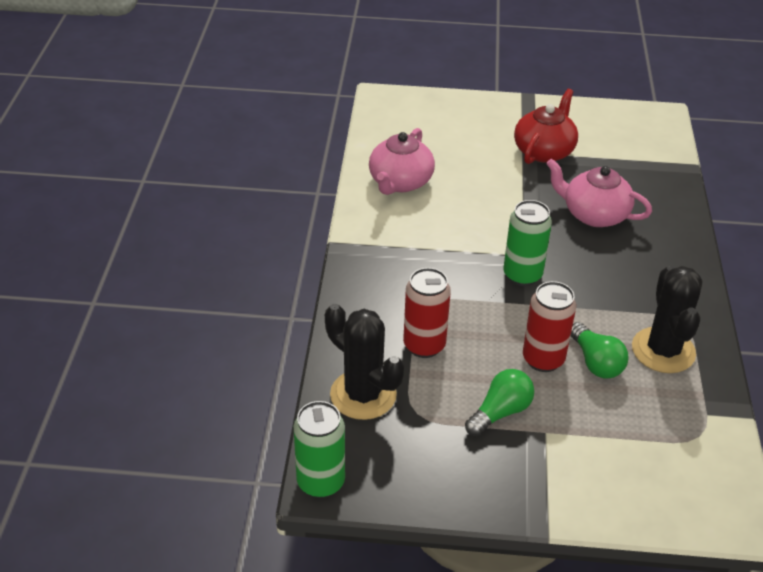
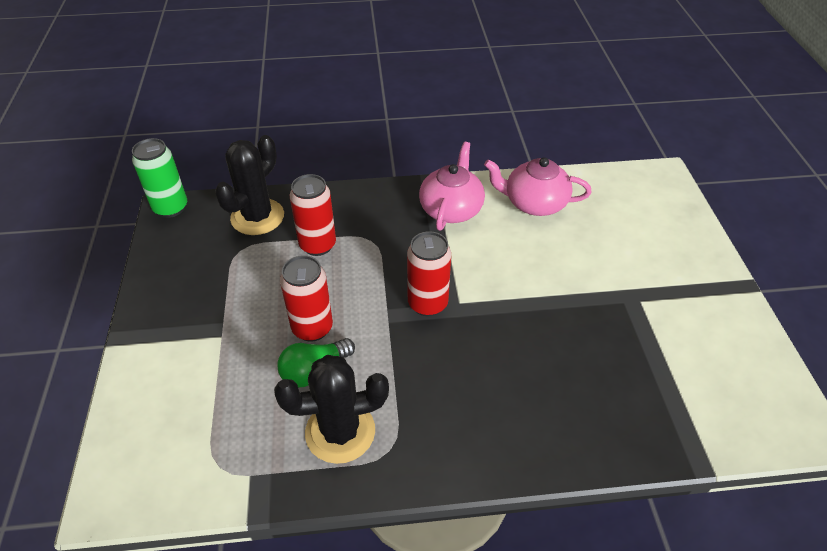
camera: 80 degrees right, 5 degrees up
(500, 412) = (243, 302): green light bulb -> none
(522, 275) = (427, 303): green can -> red can
(544, 151) = (648, 307): red teapot -> none
(594, 214) = (551, 359): pink teapot -> pink teapot (451, 209)

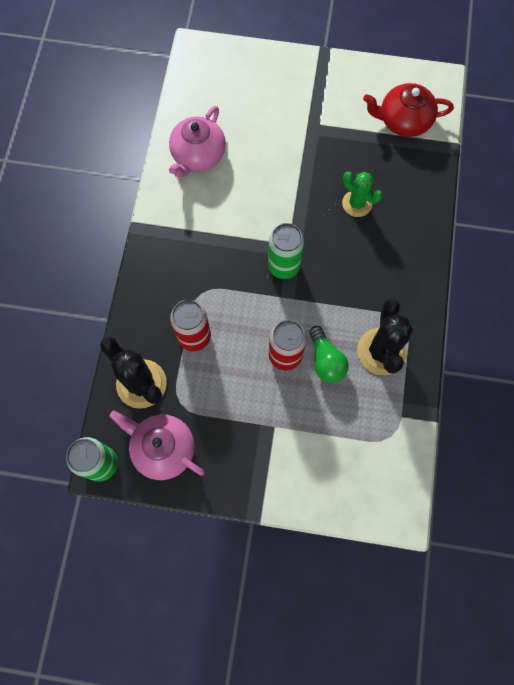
camera: 75 degrees left, 25 degrees up
(427, 303) = (283, 266): red can -> green can
(451, 209) = (184, 220): pink teapot -> pink teapot (162, 448)
(546, 362) = (357, 203): none -> green cactus
(705, 393) = (403, 121): none -> red teapot

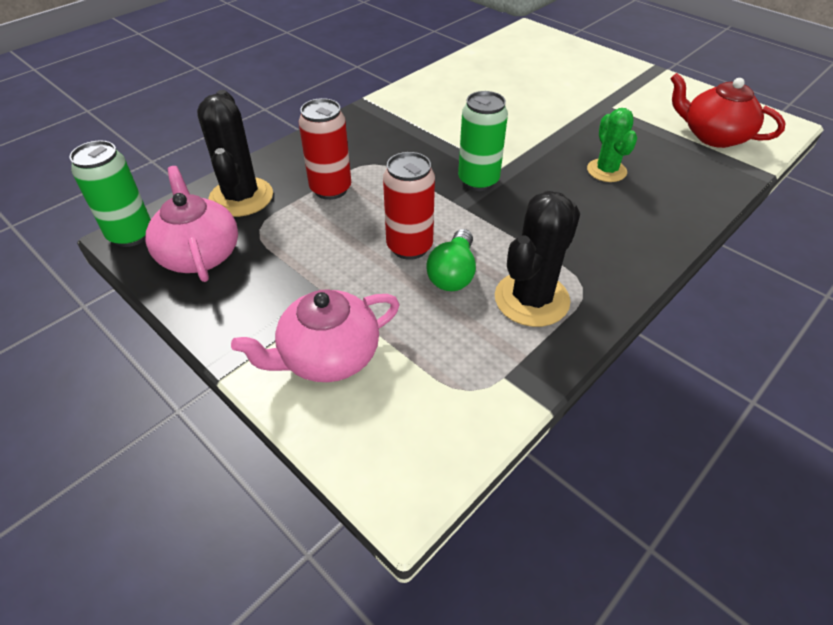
camera: 35 degrees right, 25 degrees down
(198, 155) = (467, 83): pink teapot -> pink teapot (328, 356)

